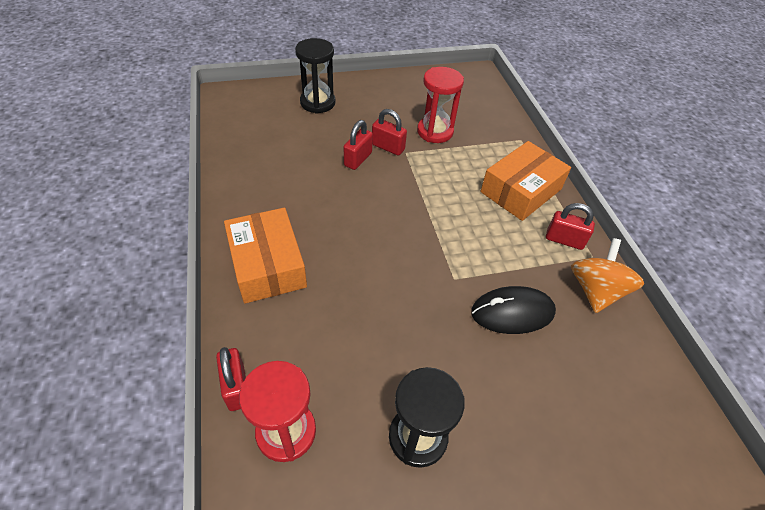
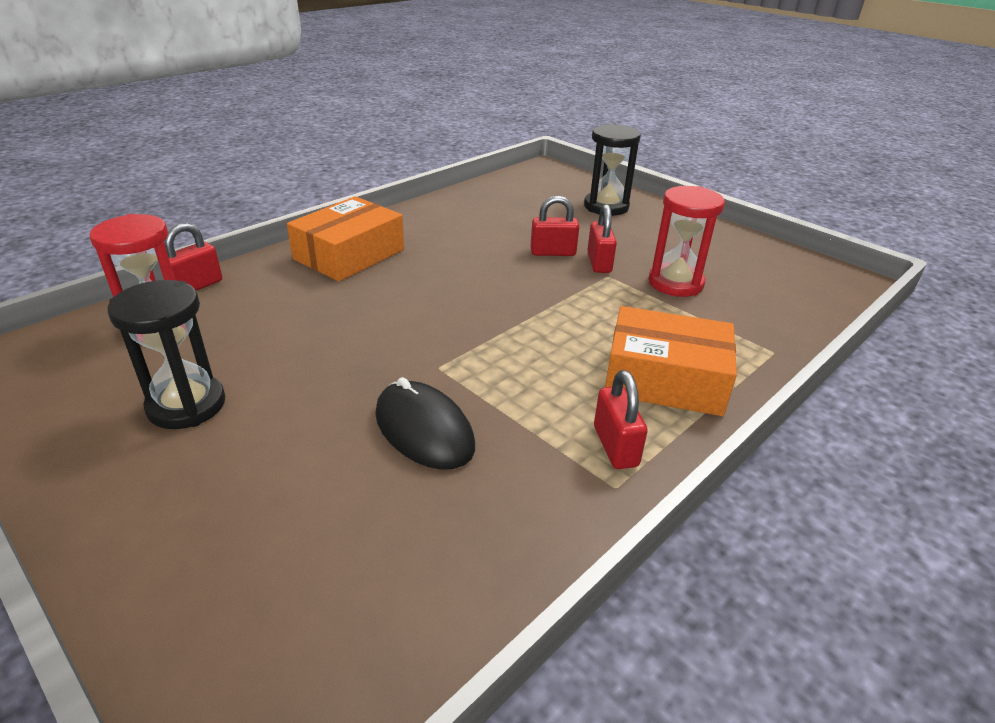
camera: 60 degrees right, 15 degrees down
(595, 291) = (543, 506): orange spinning top -> none

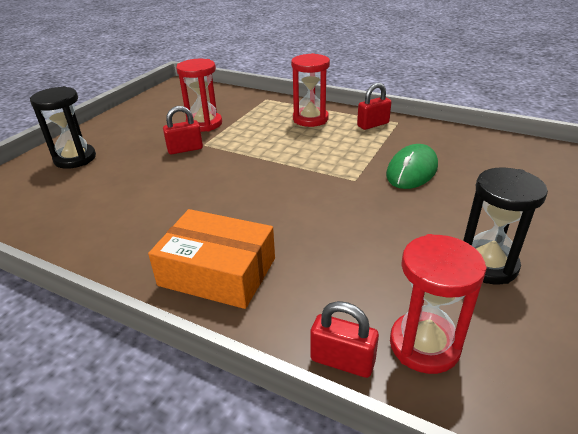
camera: 105 degrees left, 0 degrees up
(424, 429) = (412, 170): black mouse -> green mouse
(553, 252) = (174, 168): red padlock -> none
(665, 378) = (310, 119): orange box -> red hourglass

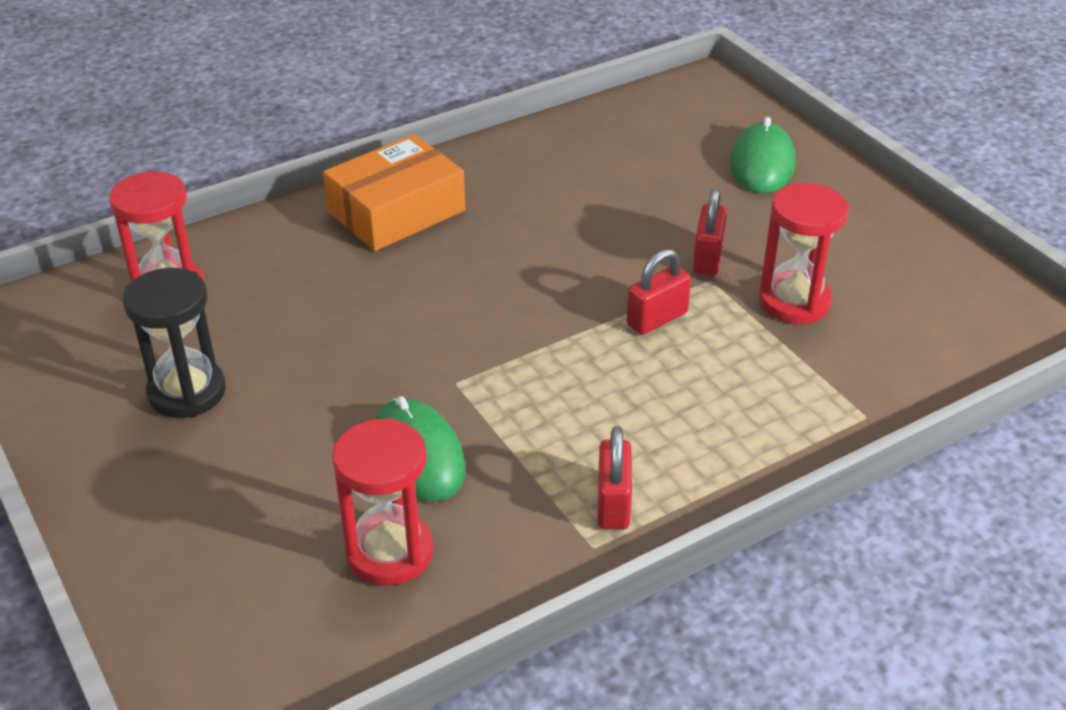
camera: 120 degrees right, 5 degrees up
(75, 159) = (762, 163): black hourglass -> green mouse
(310, 119) = (709, 433): red hourglass -> red hourglass (389, 552)
(342, 361) = (213, 240): red padlock -> red padlock (657, 319)

